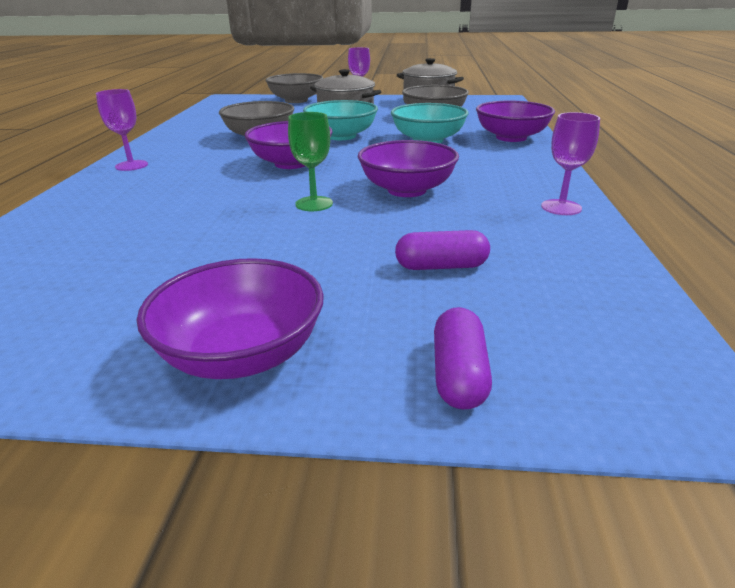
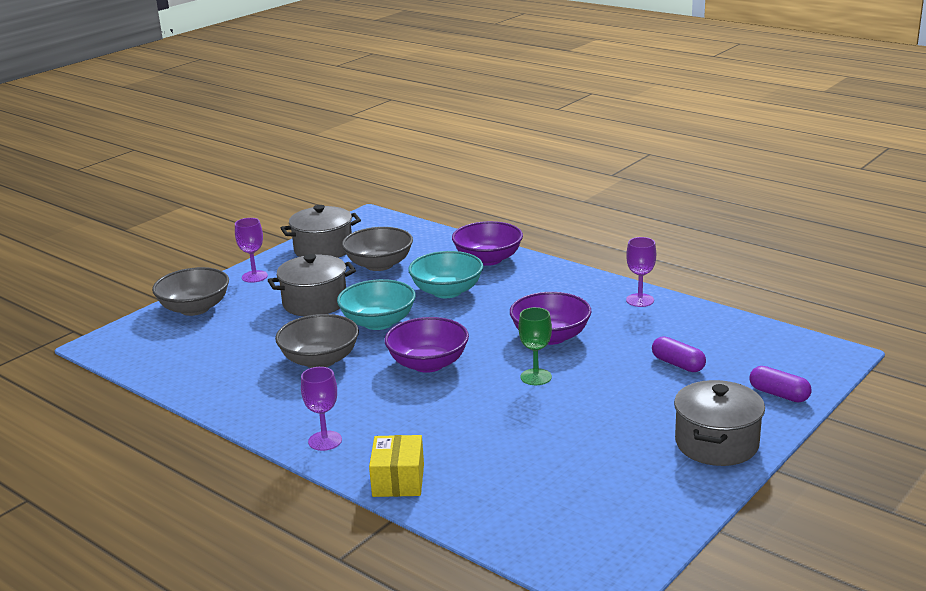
camera: 55 degrees left, 5 degrees down
(71, 201) = (398, 480): none -> yellow box
(242, 354) = (716, 443): purple bowl -> grey pot
(441, 266) = (678, 364): purple capsule -> purple capsule turned 75 degrees counterclockwise

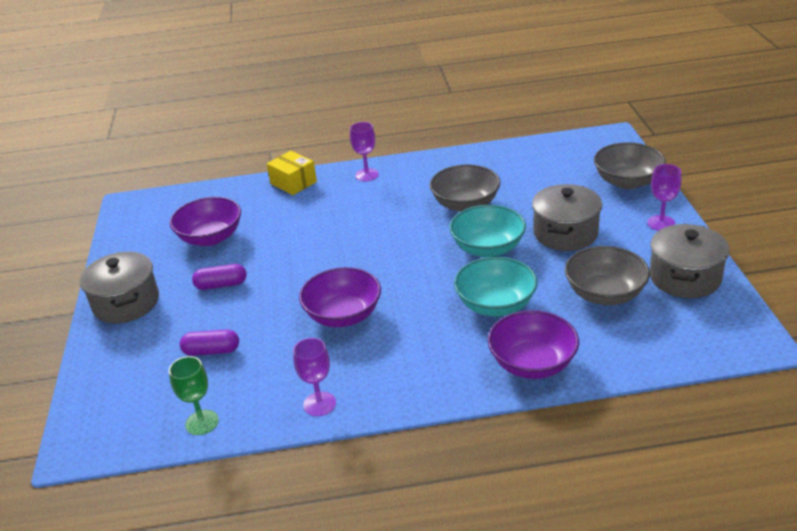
camera: 135 degrees right, 10 degrees up
(428, 364) = (393, 243): purple bowl -> purple bowl (210, 237)
(536, 377) = (305, 277): green goblet -> green goblet (202, 422)
(779, 394) = (106, 370): purple capsule -> purple capsule (221, 285)

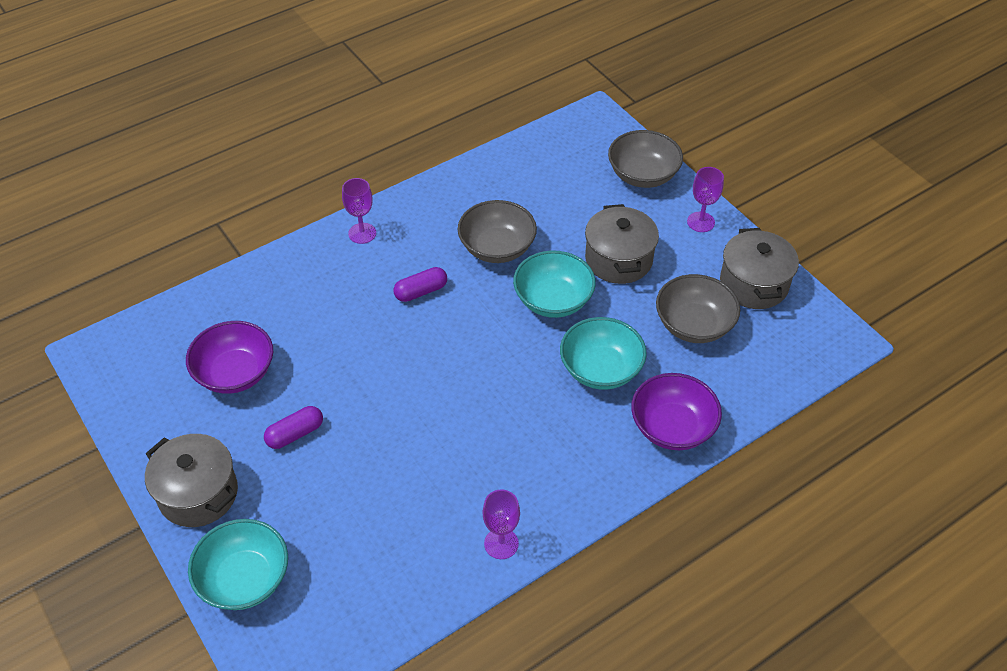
camera: 30 degrees left, 15 degrees up
(112, 366) = (244, 579): none -> turquoise bowl
(202, 422) = (396, 608): green goblet -> none
(211, 351) = (345, 521): purple capsule -> purple capsule (421, 291)
(293, 183) = (282, 266): yellow box -> none
(343, 315) = (457, 430): purple bowl -> none

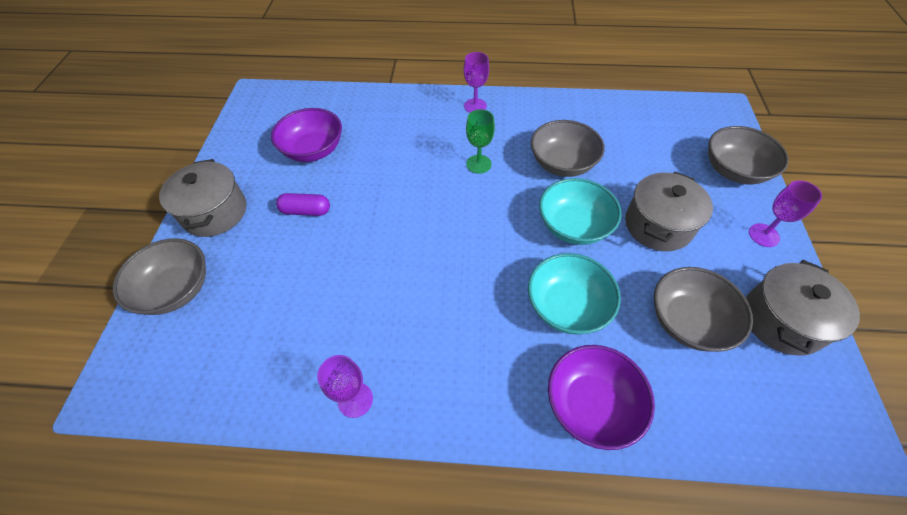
camera: 40 degrees right, 5 degrees up
(244, 579) = (176, 289): turquoise bowl -> grey bowl
(421, 291) = (478, 164): purple capsule -> green goblet

